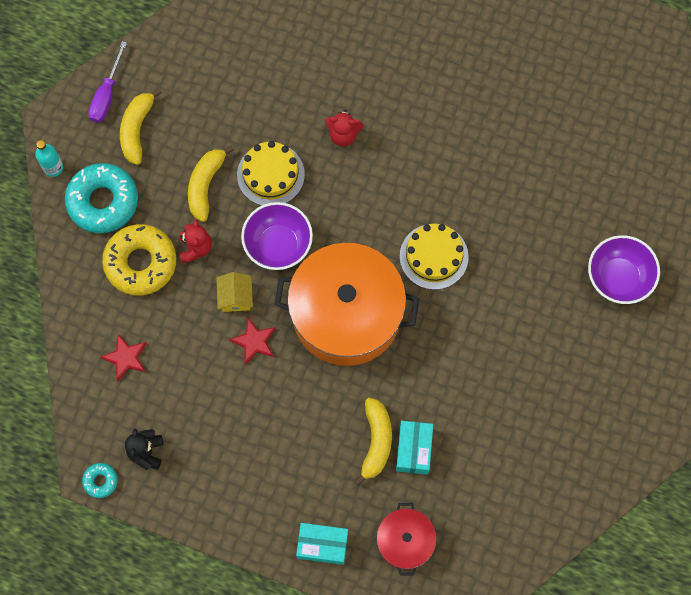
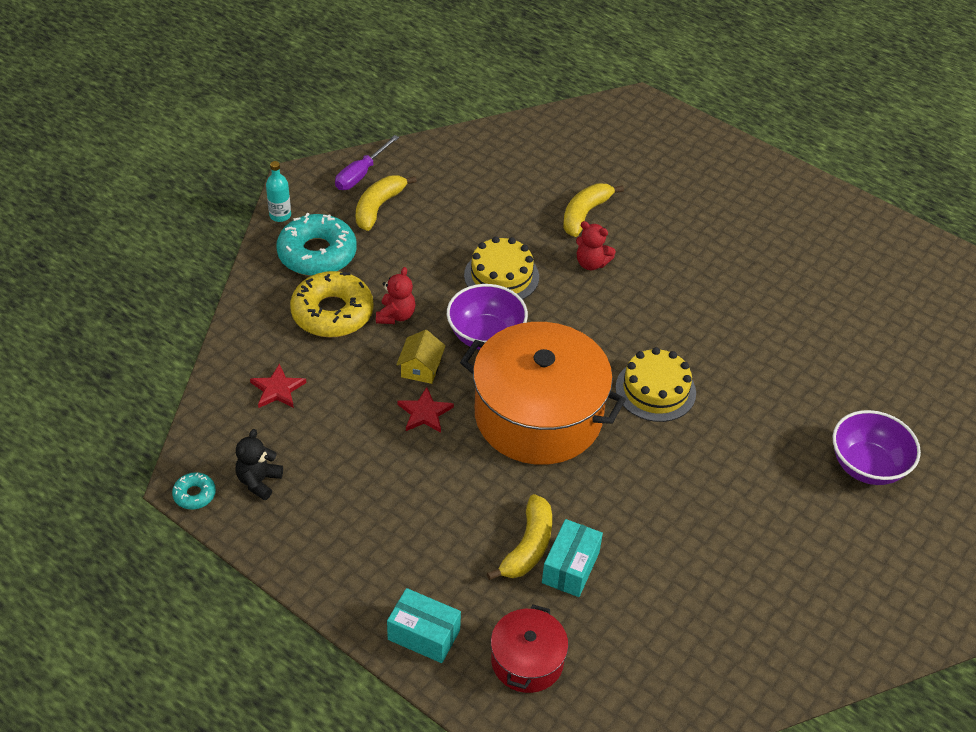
camera: 15 degrees right, 25 degrees down
(205, 185) = (429, 268): yellow banana -> yellow banana (585, 214)

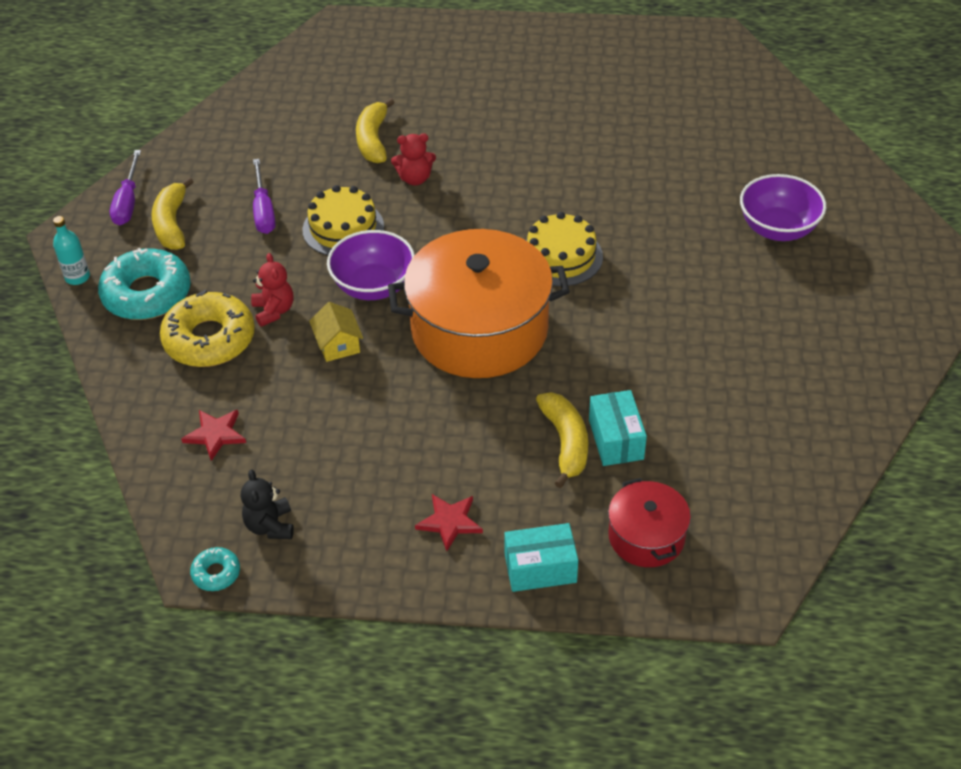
camera: 30 degrees left, 0 degrees up
(424, 413) = (375, 381): red star -> red star (449, 522)
(453, 231) = (263, 211): none -> purple screwdriver

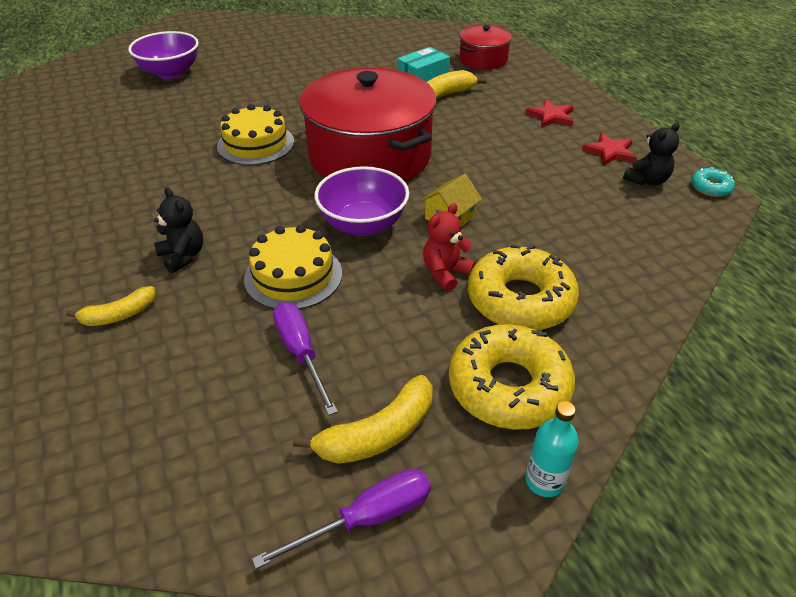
camera: 120 degrees left, 5 degrees down
(147, 294) = (508, 387): turquoise donut -> yellow donut
(215, 435) = (611, 243): red star -> red star (610, 152)
(263, 211) = (301, 353): purple screwdriver -> purple screwdriver turned 75 degrees counterclockwise
(373, 140) = (119, 315): yellow banana -> yellow banana, size x0.66
(415, 178) = (183, 256): red teddy bear -> black teddy bear
(479, 329) = (370, 156): orange pot -> red pot
(540, 568) = (543, 81): turquoise box -> none

